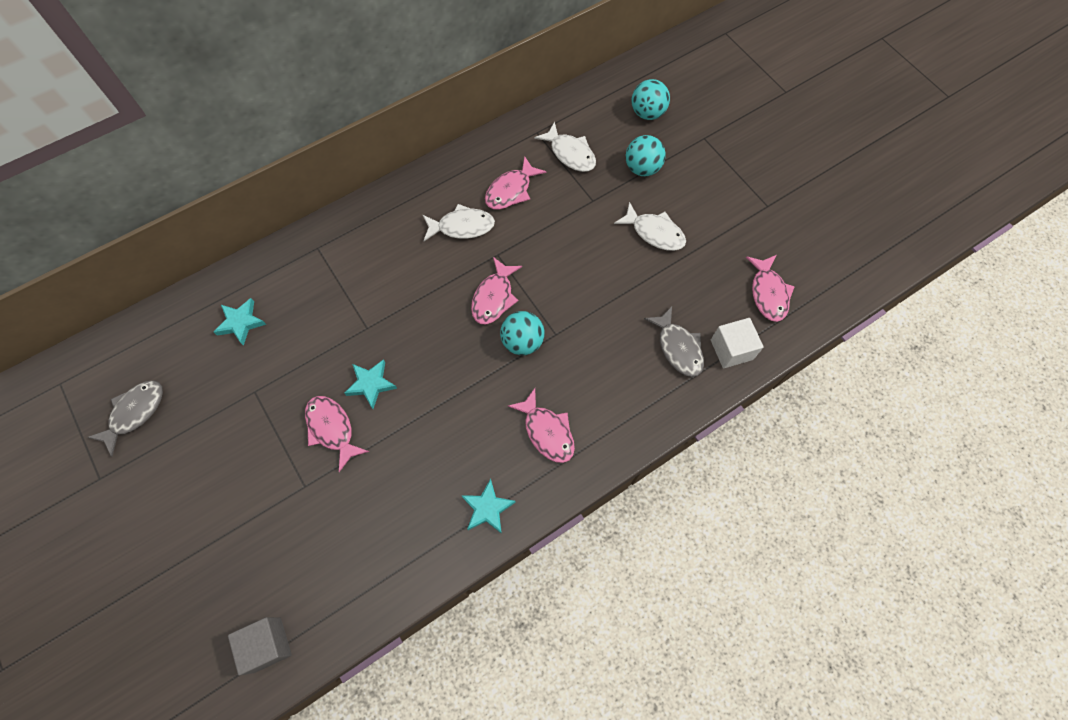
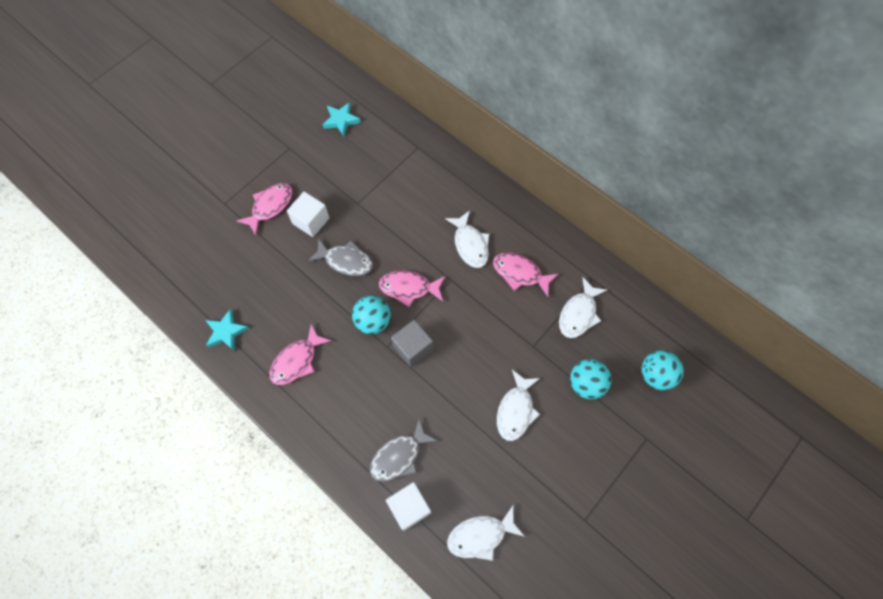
camera: 75 degrees right, 0 degrees up
(135, 413) = (259, 85): grey fish -> grey fish (346, 261)
(267, 644) = (114, 218): grey cube -> grey cube (413, 348)
(371, 384) = (311, 221): turquoise star -> white cube
(768, 293) = (480, 535): pink fish -> white fish

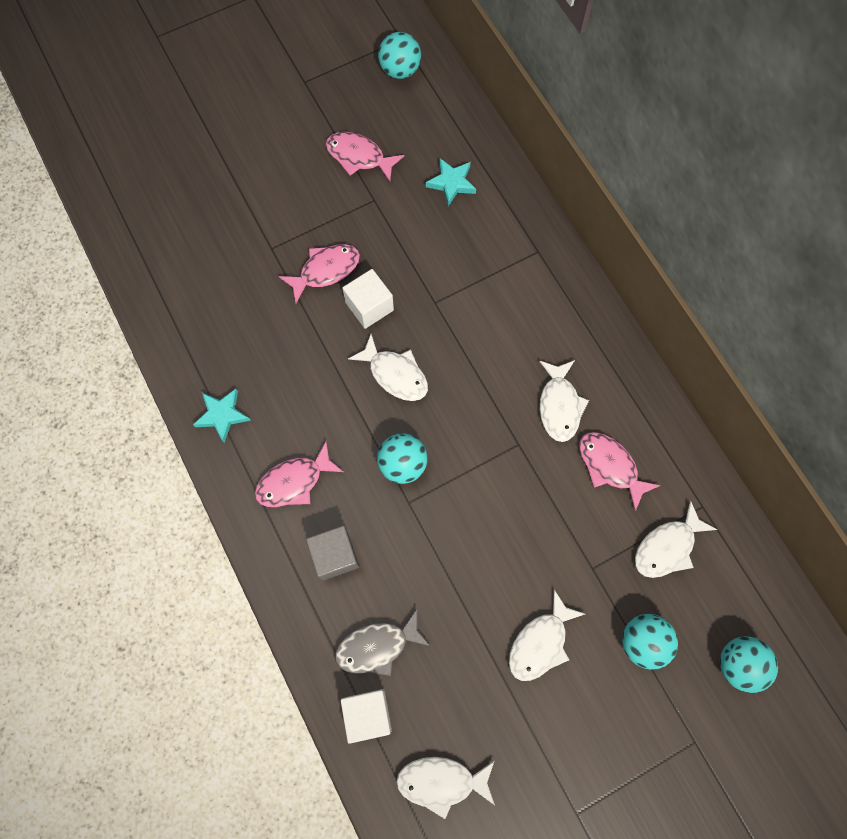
camera: 20 degrees right, 5 degrees up
(278, 57) = (400, 70): none -> turquoise ball
(346, 261) = (395, 374): grey fish -> white fish
(409, 288) = (461, 436): pink fish -> pink fish (359, 157)
(413, 348) = (440, 516): grey cube -> grey cube (335, 555)

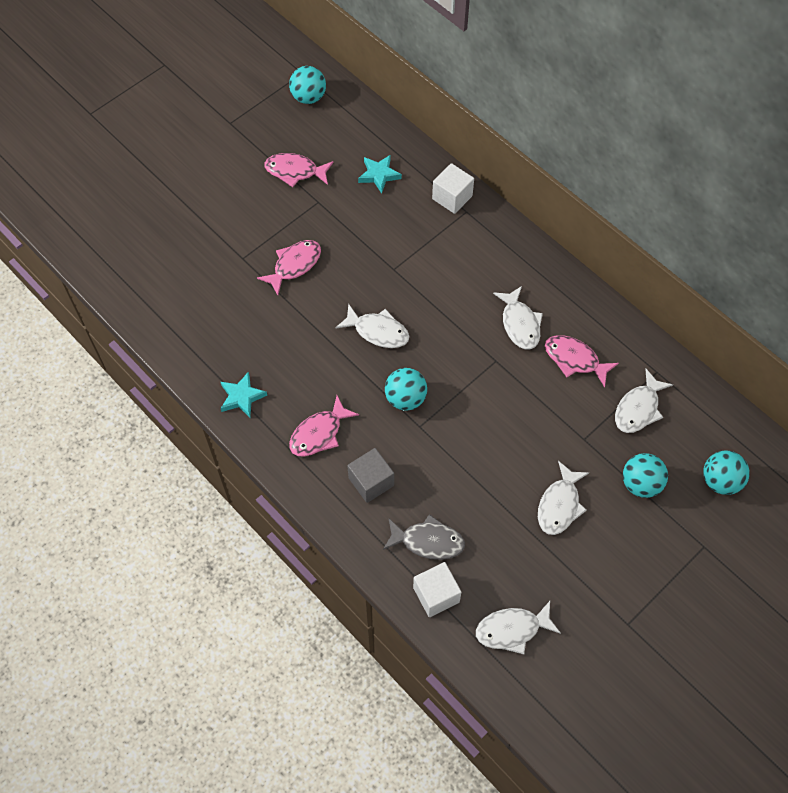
camera: 15 degrees left, 10 degrees down
(369, 306) = (340, 284): white cube -> white cube (452, 197)
(377, 646) = (428, 541): grey fish -> grey fish turned 135 degrees counterclockwise

